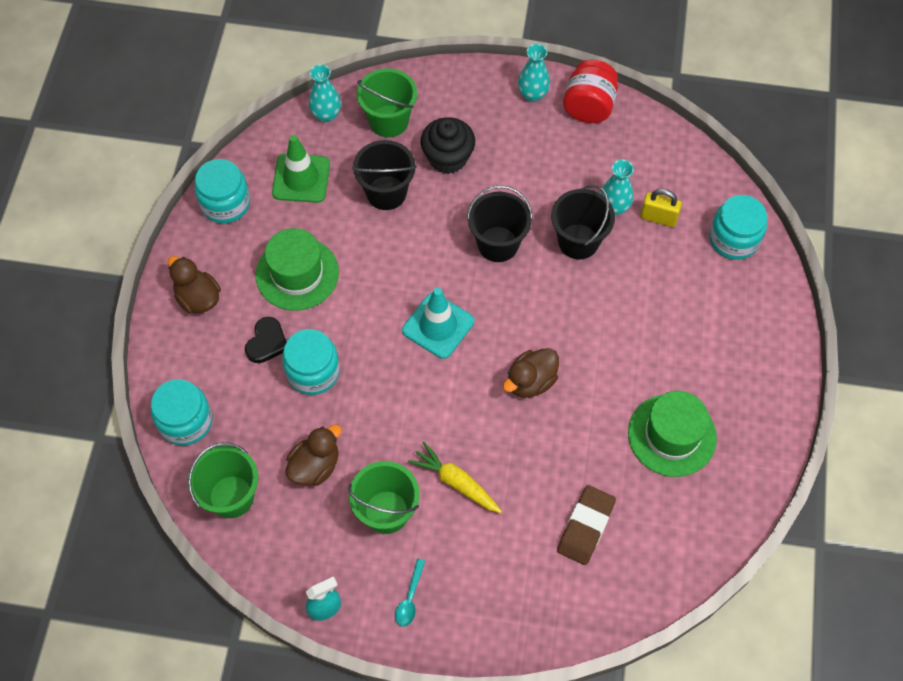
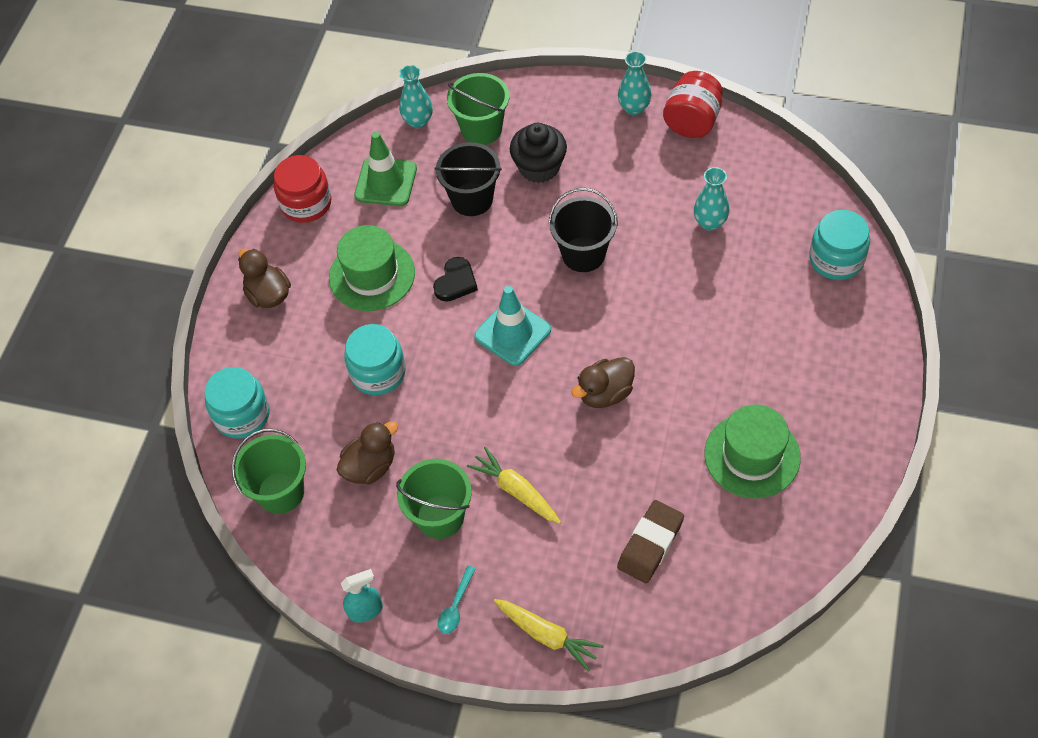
camera: 10 degrees right, 5 degrees down
(225, 203) = (306, 203): turquoise jar -> red jar
(267, 342) = (334, 341): black heart -> black heart (456, 282)
(498, 621) = (547, 635): none -> yellow carrot
(578, 241) = (669, 255): black bucket -> none
(658, 218) = (756, 235): yellow padlock -> none

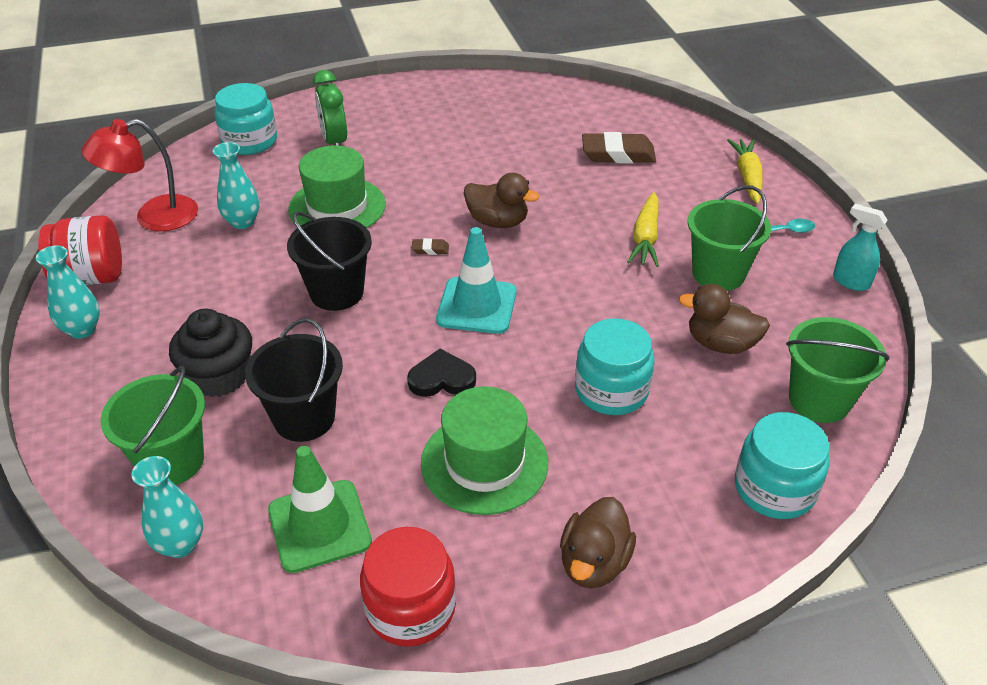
camera: 125 degrees left, 15 degrees down
(598, 331) = (430, 249): none -> brown eraser
(750, 170) = (154, 217): none -> red lamp
(752, 455) = (491, 131): green hat -> green hat (337, 207)
(801, 321) = (334, 142): none -> green clock

